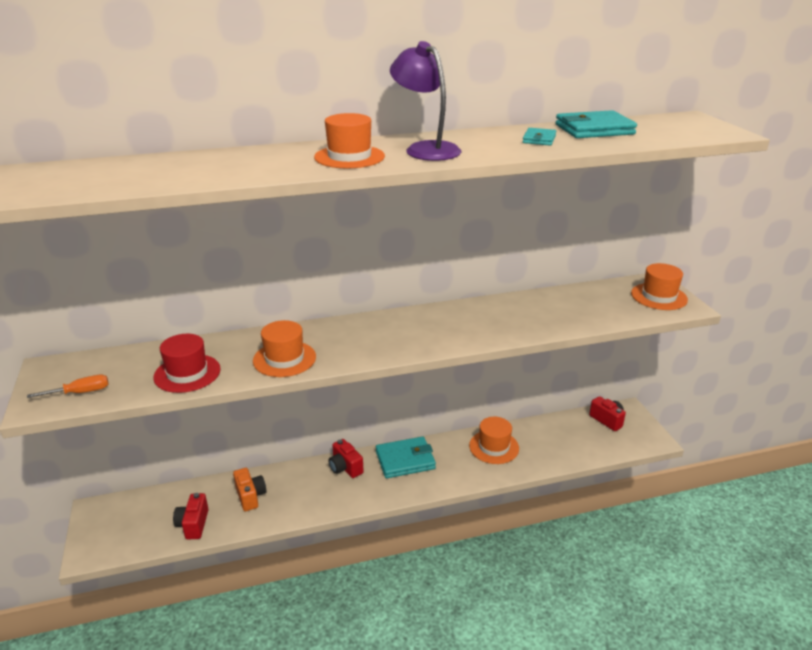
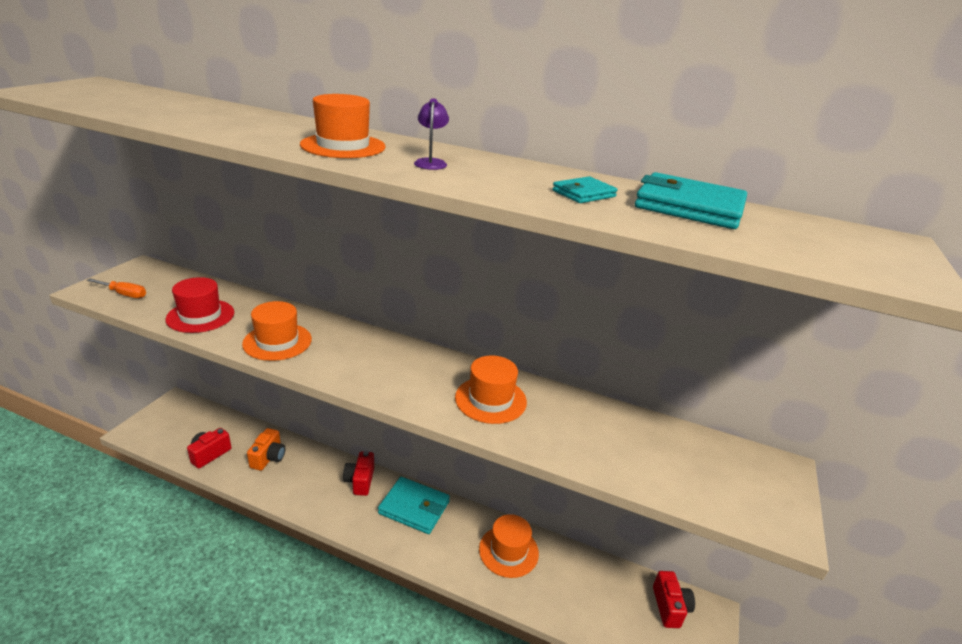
camera: 35 degrees right, 0 degrees up
(425, 149) = (431, 162): purple lamp -> purple lamp, size x0.47
(659, 296) = (759, 489): orange hat -> orange hat (490, 400)

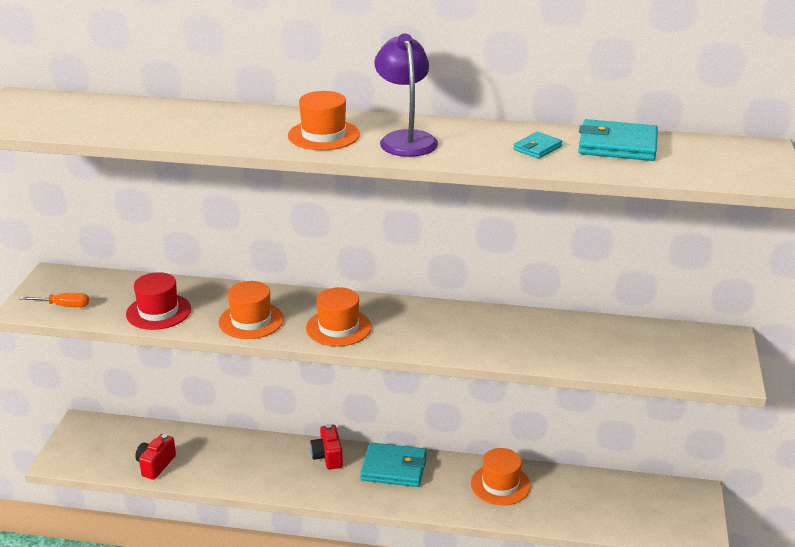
camera: 10 degrees left, 0 degrees up
(268, 458) = (220, 455): orange camera -> none
(431, 162) = (405, 139): purple lamp -> purple lamp, size x2.11
(490, 400) = (472, 332): orange hat -> orange hat (338, 327)
(670, 607) = (660, 496): red camera -> none

